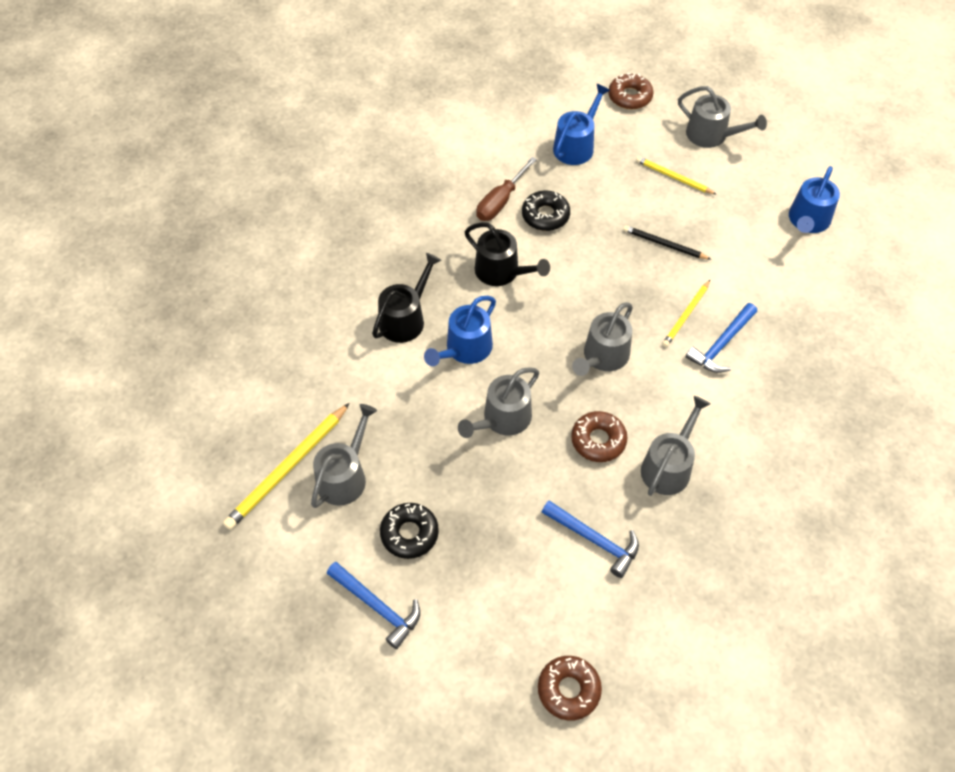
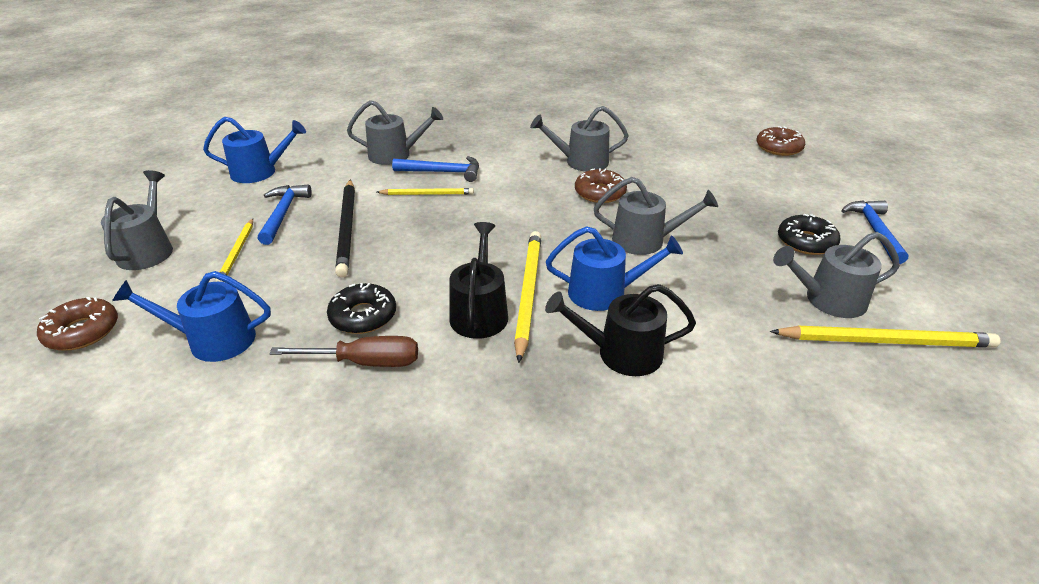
camera: 125 degrees left, 20 degrees down
(500, 307) = (528, 293): none -> yellow pencil
(594, 540) = (677, 169): blue hammer -> blue hammer (283, 214)
(603, 356) = (517, 216): grey watering can -> grey watering can (395, 155)
(664, 244) = (347, 228): black pencil -> black pencil, size x1.66

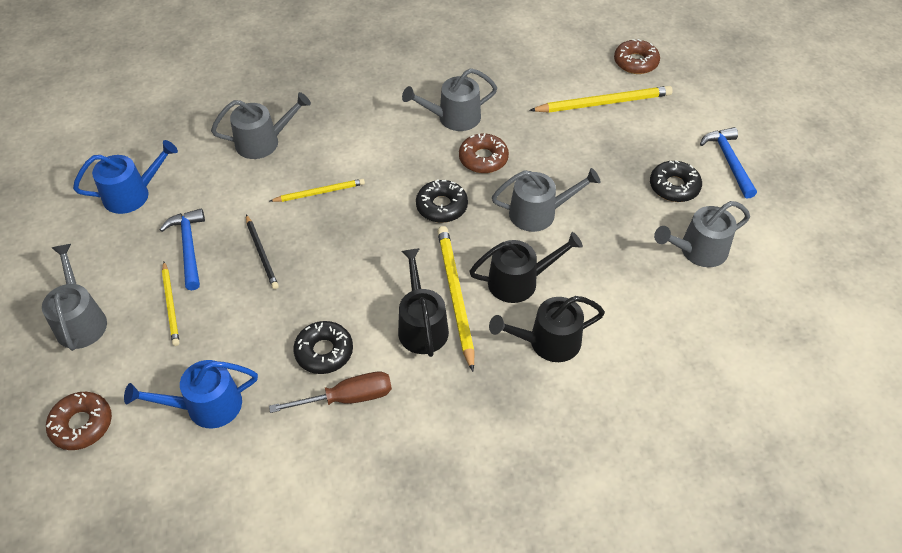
camera: 15 degrees left, 15 degrees up
(347, 228) = (261, 253): black pencil -> black pencil, size x0.60
(443, 172) = (322, 159): blue hammer -> none
(543, 221) = (441, 206): none -> black donut
(604, 292) = (519, 281): blue watering can -> black watering can
(884, 341) = (742, 284): yellow pencil -> yellow pencil (603, 103)

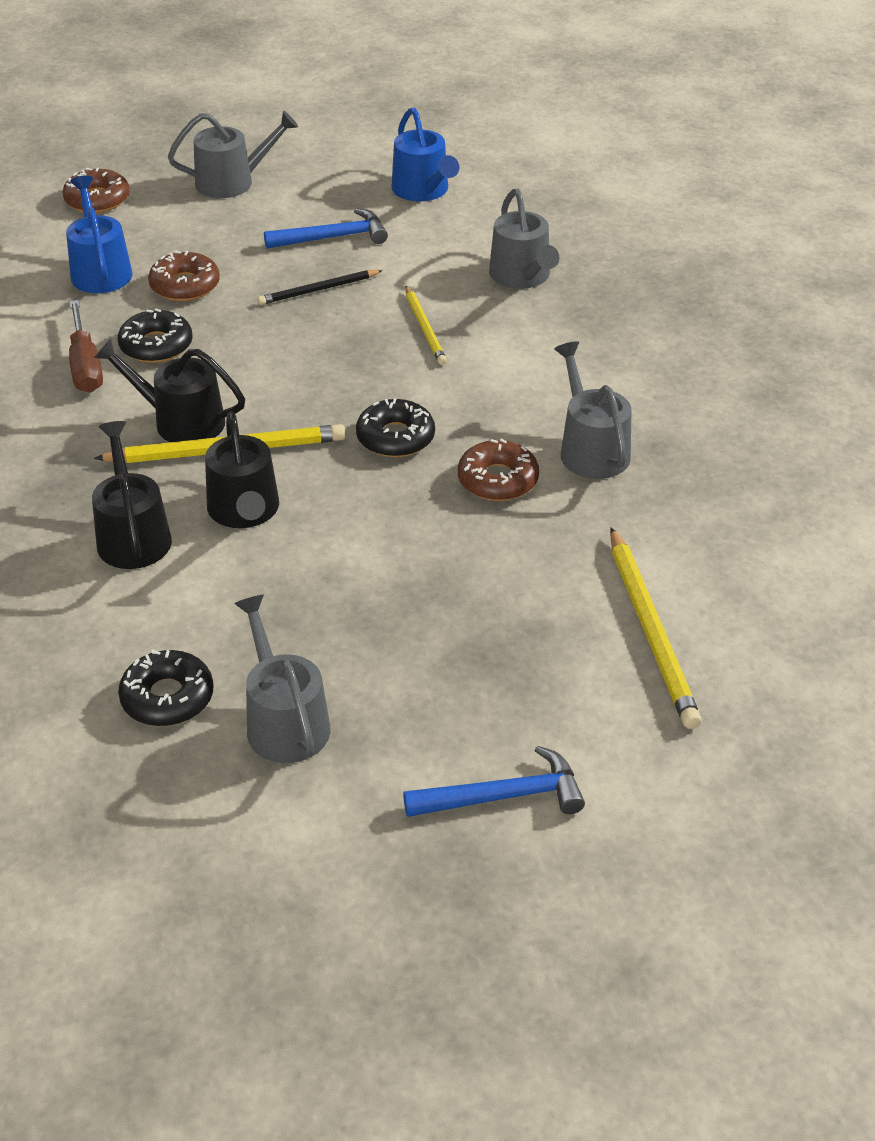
camera: 90 degrees right, 10 degrees down
(171, 305) = (245, 234): yellow pencil -> none
(422, 326) = (181, 421): black watering can -> black watering can turned 150 degrees counterclockwise
(538, 213) = (378, 536): grey watering can -> none
(635, 62) = (781, 687): brown donut -> brown donut (185, 285)
(674, 186) = (436, 707): black donut -> black donut (167, 697)

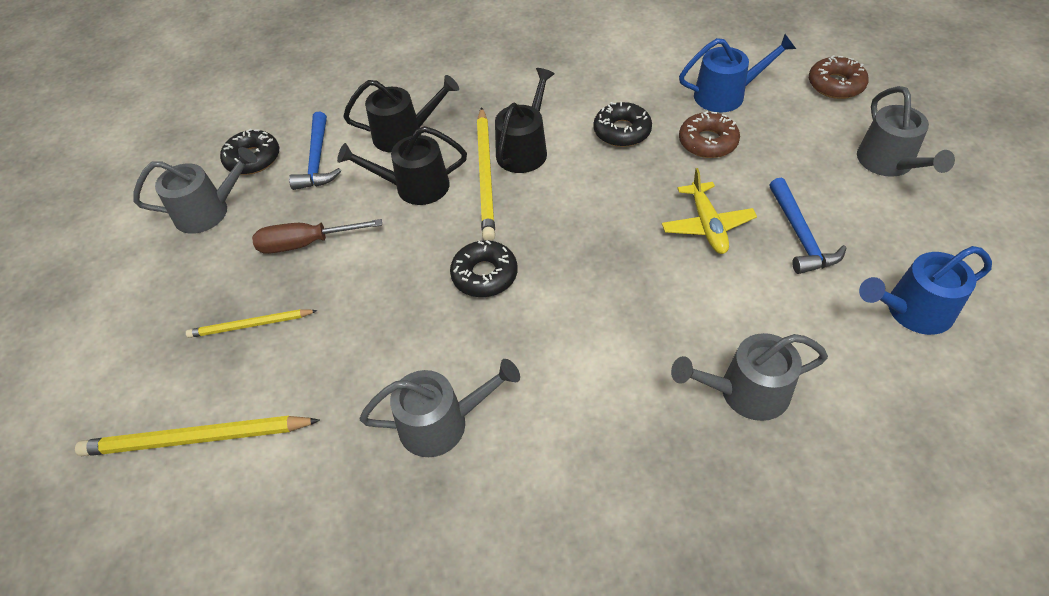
camera: 100 degrees right, 10 degrees up
(85, 366) = (596, 98): brown screwdriver -> brown screwdriver (305, 244)
(319, 290) = (707, 225): black pencil -> yellow plane
(425, 328) = (646, 301): yellow pencil -> yellow pencil (251, 325)
(498, 480) = (414, 343): brown donut -> none
(504, 796) = (89, 322): blue hammer -> blue hammer (317, 160)

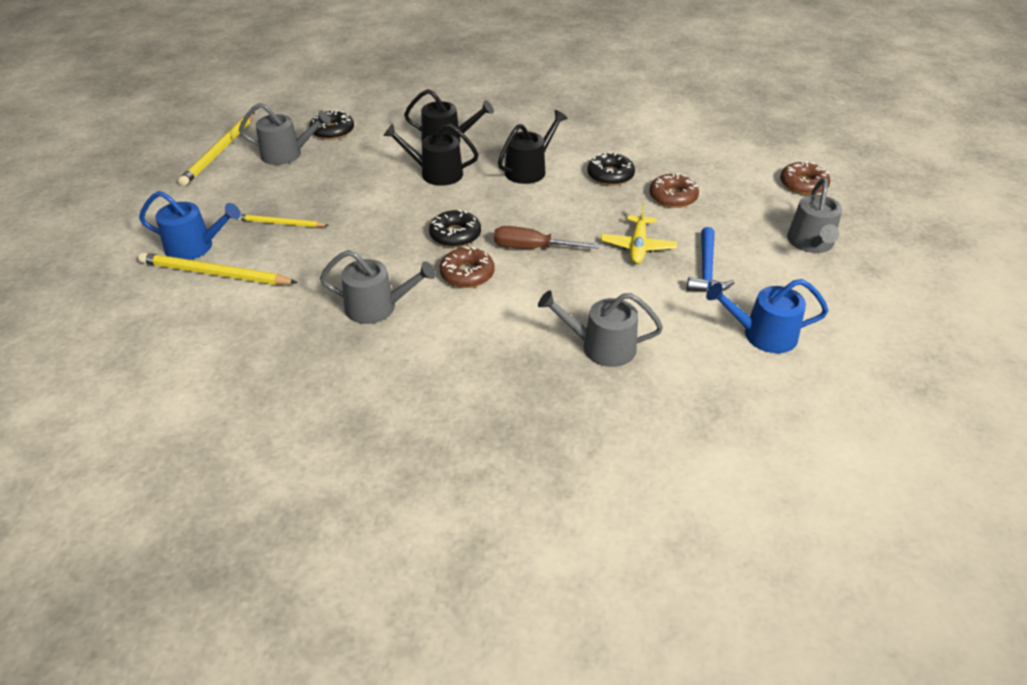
camera: 15 degrees right, 10 degrees down
(305, 244) = (341, 188): brown screwdriver -> brown screwdriver (531, 248)
(317, 160) = (376, 142): blue hammer -> none
(486, 175) = (491, 178): yellow pencil -> yellow pencil (220, 151)
(529, 331) = (467, 274): none -> brown donut
(725, 95) = (707, 171): blue watering can -> blue watering can (195, 247)

